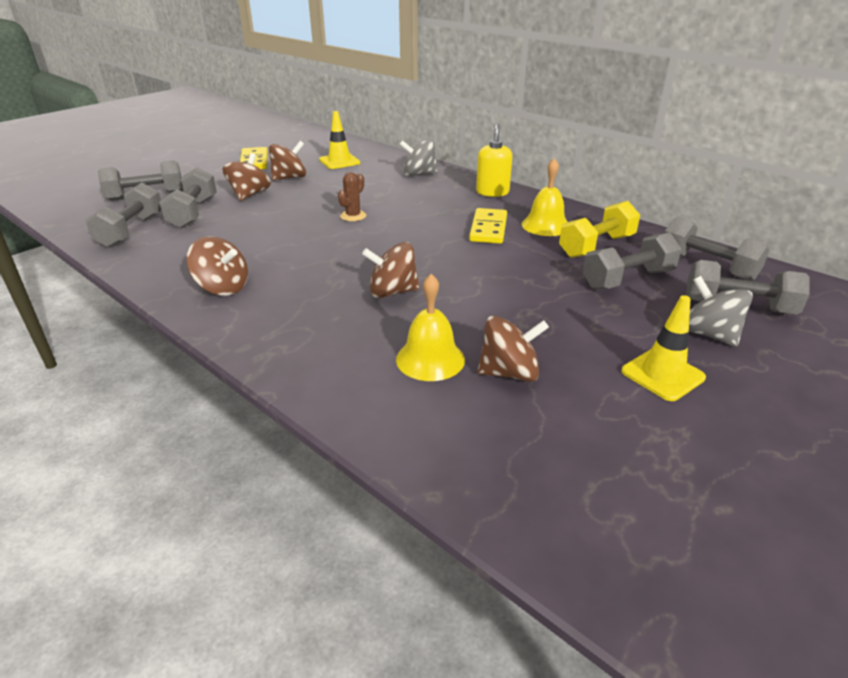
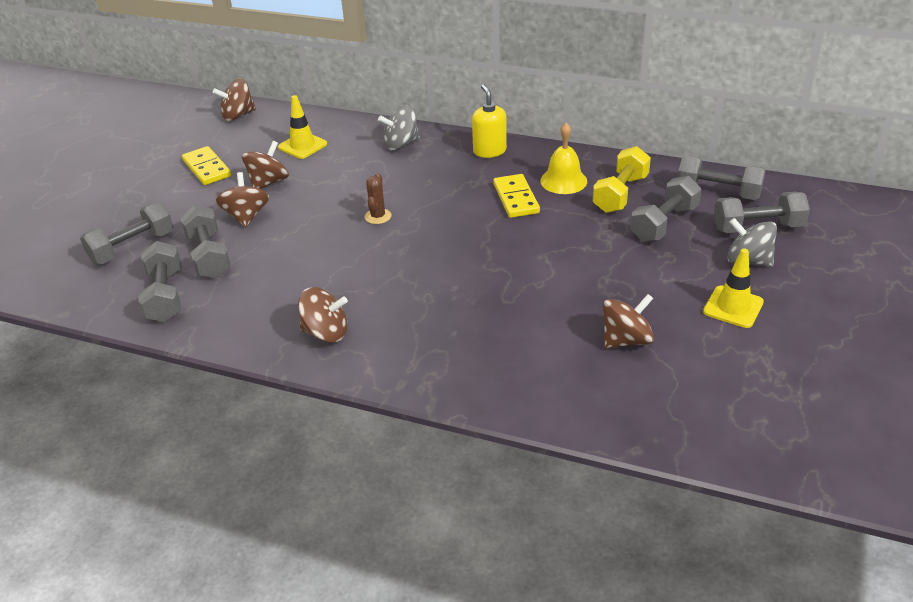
camera: 20 degrees left, 5 degrees up
(392, 292) = (482, 292): brown spinning top -> brown spinning top (238, 115)
(430, 359) = (559, 347): yellow bell -> none

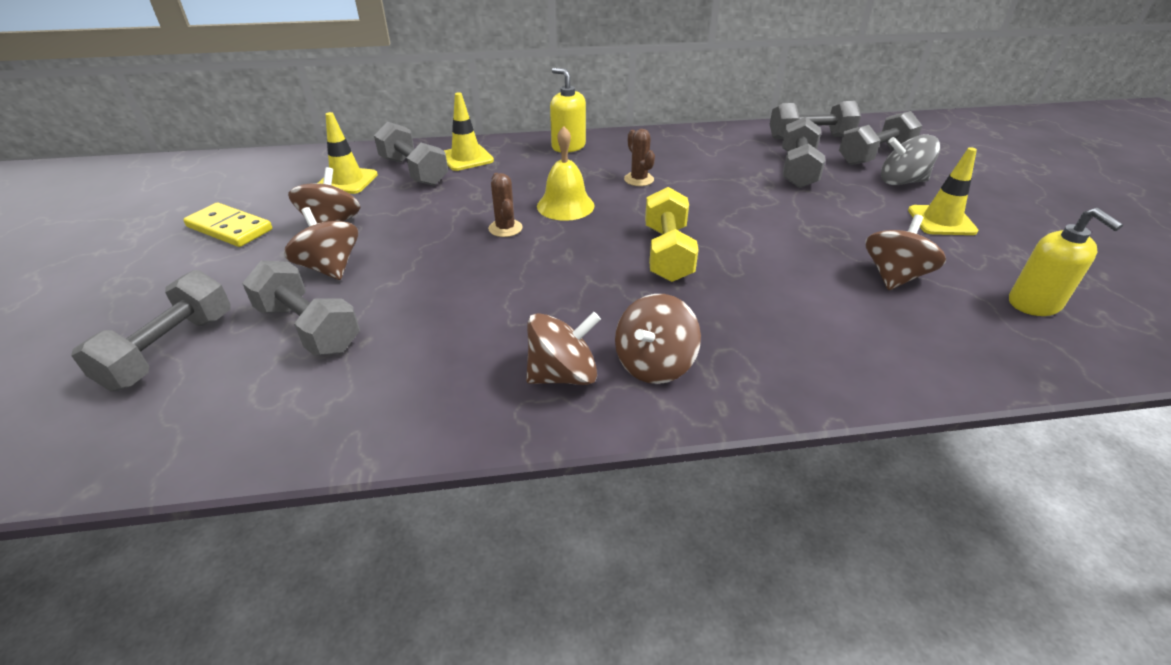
camera: 30 degrees left, 0 degrees up
(165, 296) = (274, 401): grey dumbbell -> grey dumbbell (414, 171)
(238, 115) = (235, 168): brown spinning top -> brown spinning top (654, 364)
(401, 144) = (466, 158): grey spinning top -> yellow traffic cone
(516, 198) = (639, 179): yellow domino -> brown cactus
(563, 181) = (667, 156): yellow bell -> yellow bell (565, 205)
(620, 194) = (731, 155): yellow dumbbell -> yellow dumbbell (667, 253)
(713, 396) = (1034, 304): none -> yellow soap dispenser

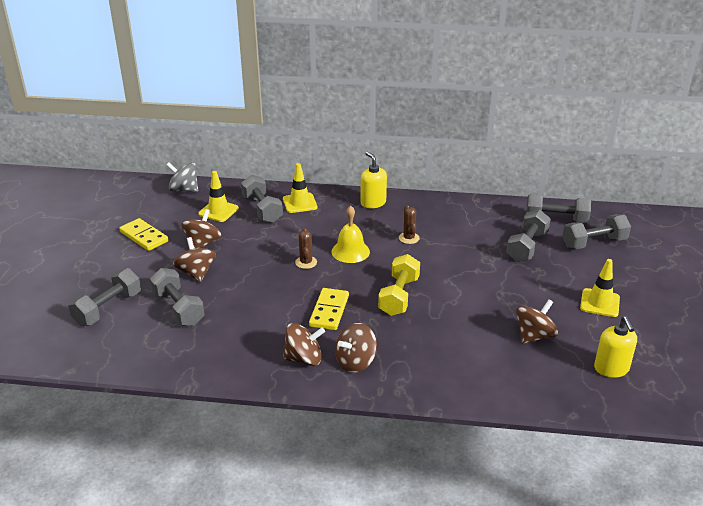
camera: 15 degrees right, 5 degrees down
(571, 291) = (329, 311): none -> yellow domino
(901, 182) = (596, 268): grey spinning top -> grey spinning top (184, 190)

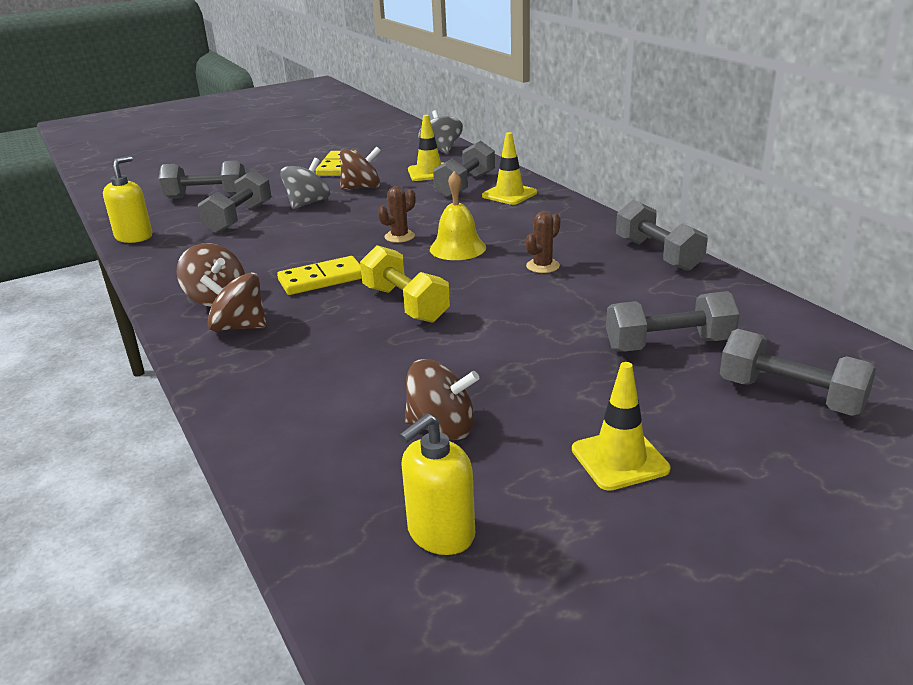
camera: 55 degrees right, 5 degrees down
(196, 273) = (308, 203): brown spinning top -> grey spinning top
(373, 203) = (582, 223): yellow soap dispenser -> yellow soap dispenser (134, 237)
(399, 296) = (405, 304): yellow dumbbell -> yellow dumbbell turned 75 degrees clockwise
(556, 220) = (791, 342): grey dumbbell -> grey dumbbell (658, 254)

